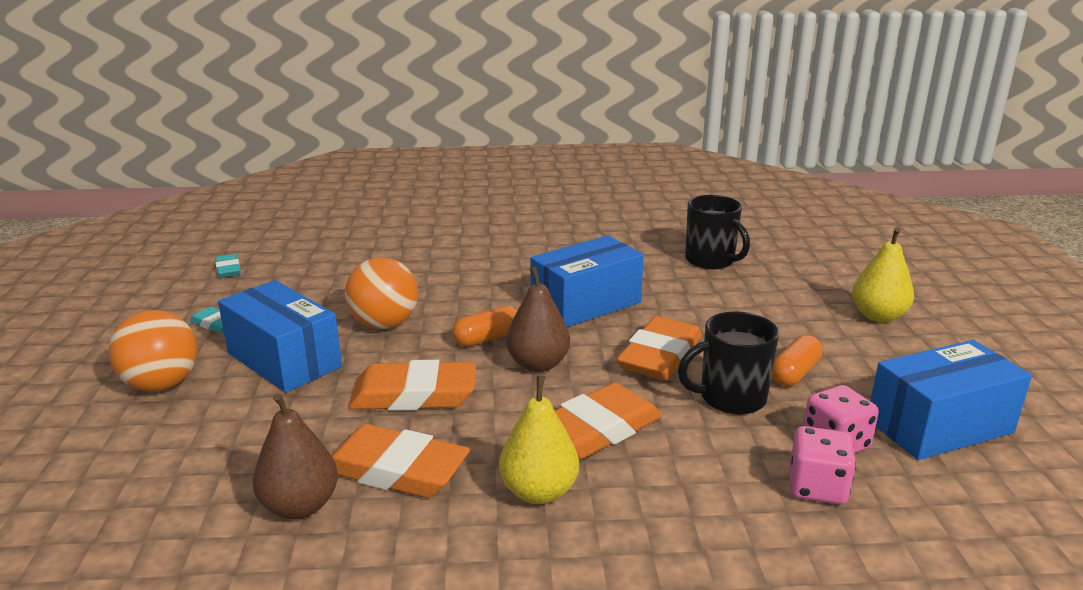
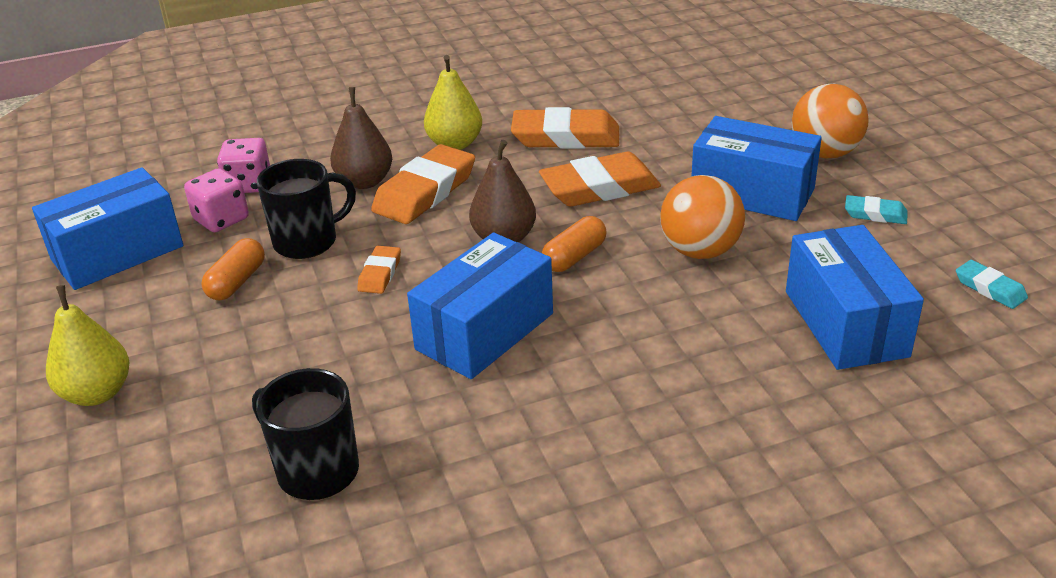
camera: 165 degrees right, 10 degrees up
(300, 506) = (610, 108): brown pear -> brown pear (364, 181)
(343, 269) = (845, 323): none -> blue box
(660, 356) = (380, 274): orange eraser -> orange eraser, size x0.50

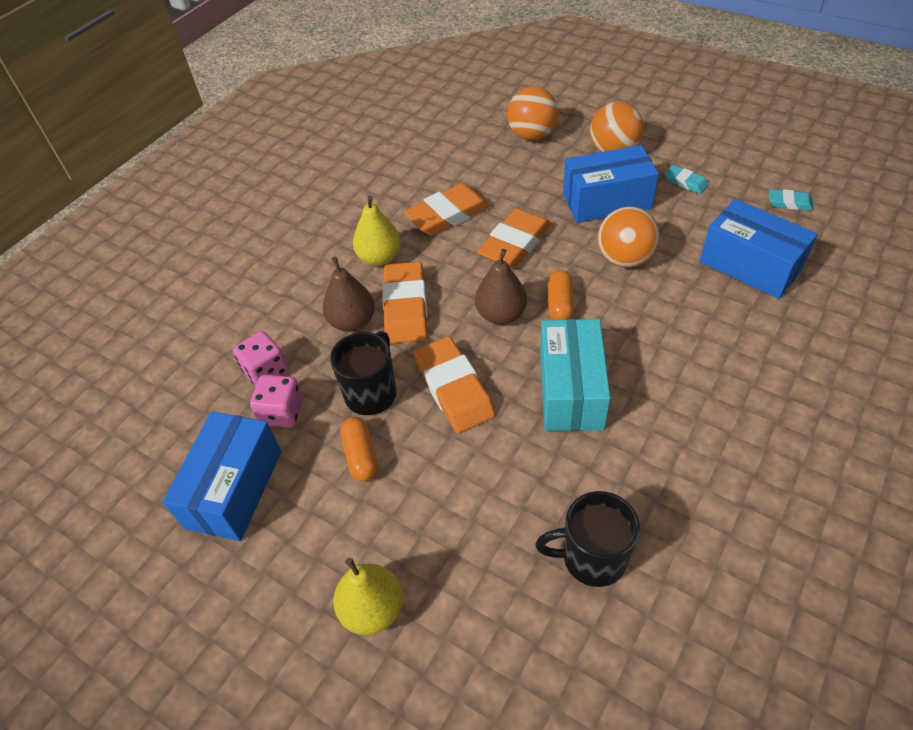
camera: 35 degrees left, 15 degrees up
(380, 274) = (453, 388): orange eraser -> orange eraser, size x1.98
(485, 331) = (571, 390): blue box -> turquoise box
(748, 105) = (532, 135): none -> orange ball
(875, 214) = (685, 182): turquoise eraser -> turquoise eraser turned 60 degrees clockwise

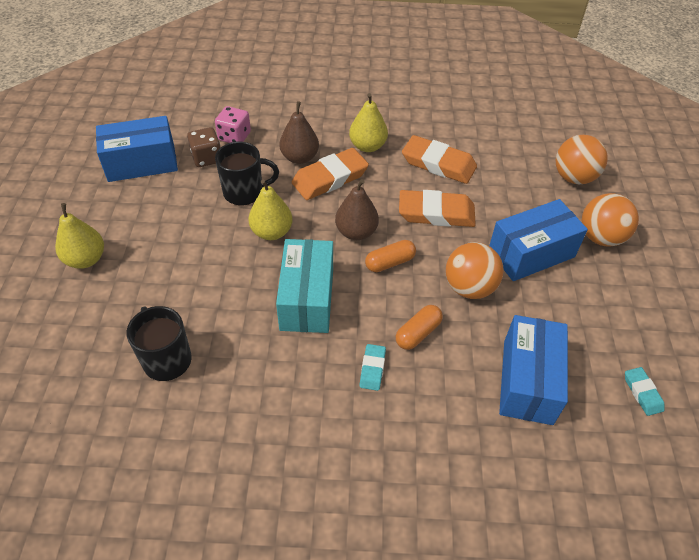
camera: 55 degrees right, 0 degrees up
(282, 412) = (207, 158): pink dice -> brown dice
(361, 456) = (192, 208): orange capsule -> orange capsule (418, 333)
(453, 388) = (271, 232): orange eraser -> yellow pear
(571, 390) = (307, 299): turquoise box -> turquoise box turned 60 degrees counterclockwise
(606, 201) = (531, 253): blue box -> blue box turned 75 degrees counterclockwise
(685, 182) = (603, 301): turquoise eraser -> turquoise eraser (372, 369)

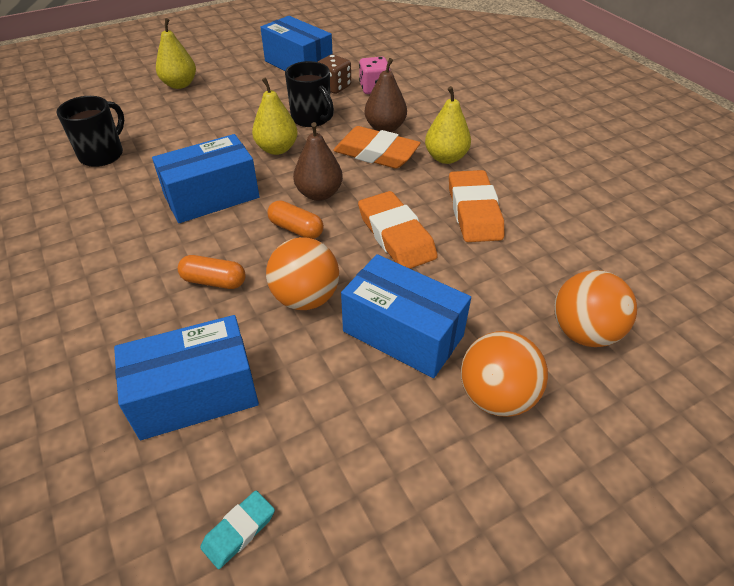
camera: 60 degrees right, 5 degrees down
(307, 299) = (212, 197): turquoise box -> blue box
(372, 369) = (150, 266): turquoise eraser -> none

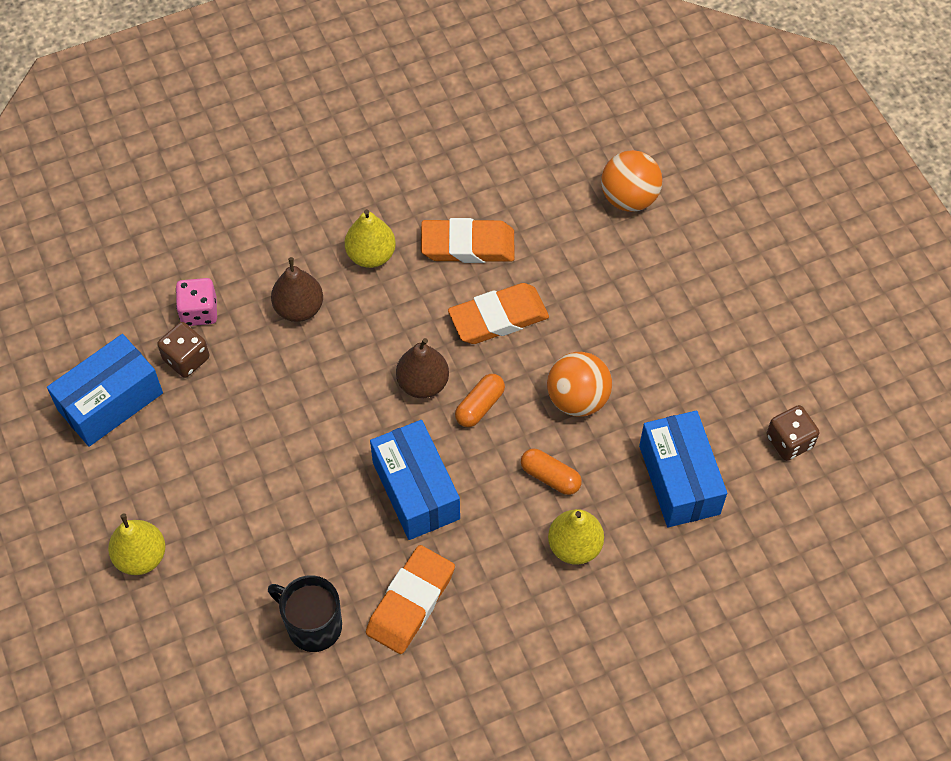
camera: 85 degrees left, 15 degrees up
(214, 281) = (550, 477): orange capsule -> orange capsule turned 75 degrees counterclockwise
(239, 531) = (789, 441): turquoise eraser -> brown dice
(277, 149) = (328, 426): yellow pear -> yellow pear (574, 546)
(312, 118) = (264, 387): black mug -> none
(376, 153) = (352, 322): orange eraser -> orange eraser (410, 602)
(403, 333) = (623, 326): blue box -> none
(496, 396) = (687, 271): orange ball -> none

